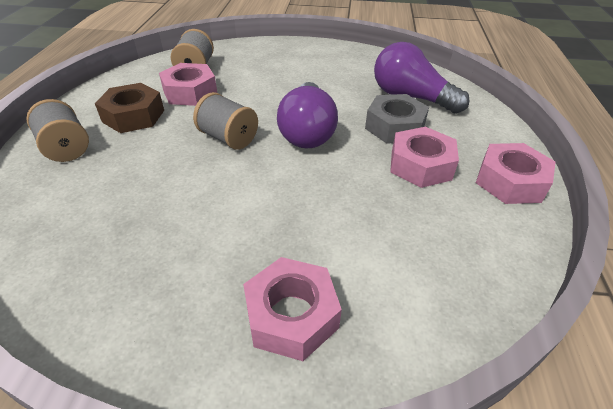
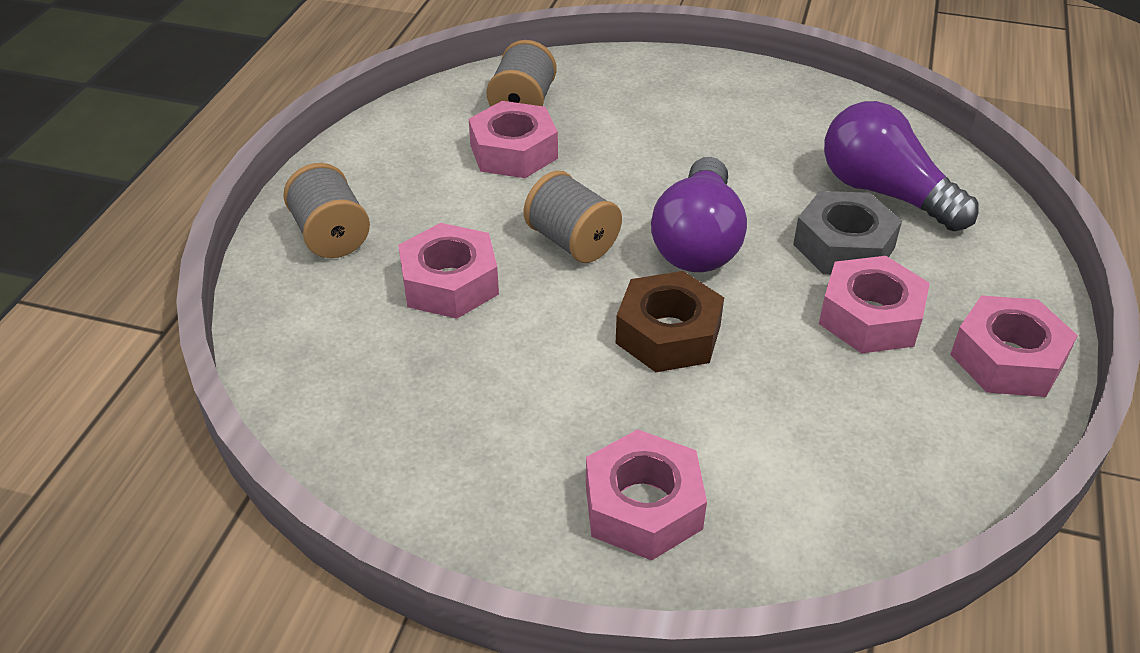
camera: 10 degrees right, 0 degrees up
(133, 116) = (426, 189): brown nut -> brown nut (668, 334)
(146, 170) = (450, 283): none -> pink nut

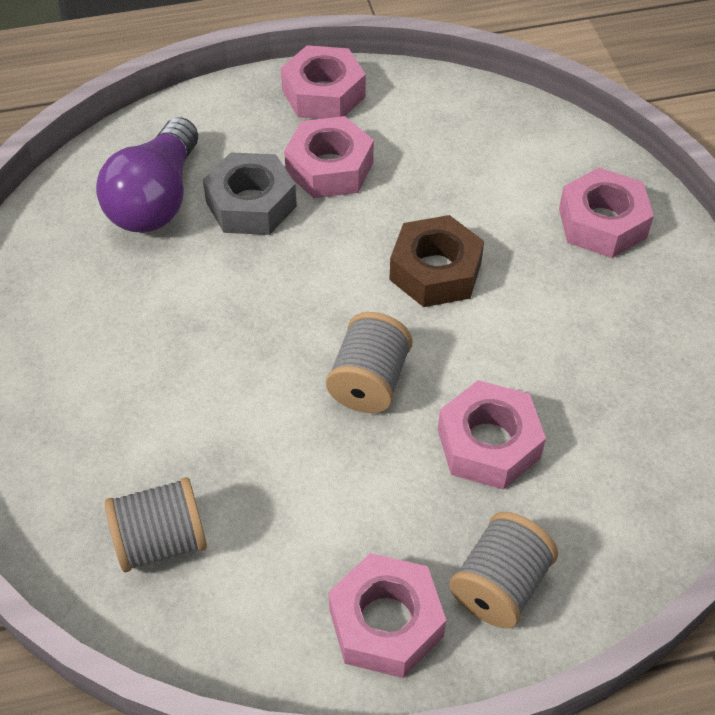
camera: 120 degrees left, 10 degrees up
(513, 152) = (258, 501): pink nut -> pink nut (385, 623)
(698, 241) = (307, 295): purple light bulb -> none

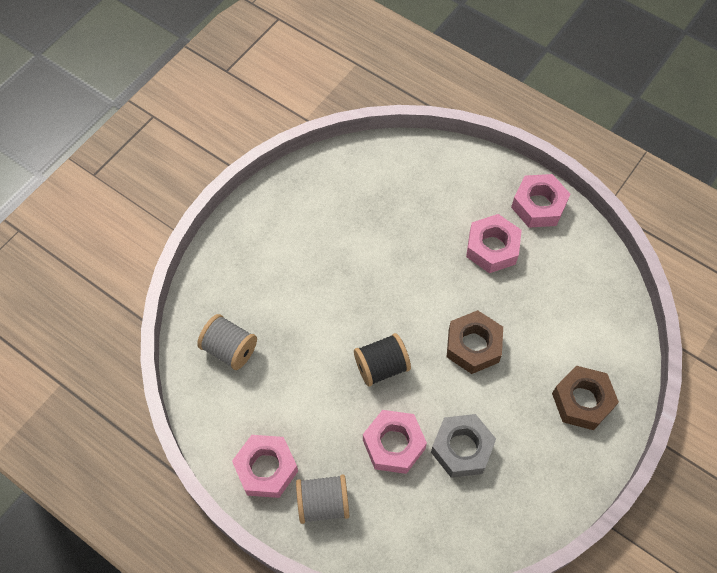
camera: 50 degrees right, 10 degrees up
(156, 199) = (399, 192): purple light bulb -> none
(251, 204) = (435, 233): grey nut -> grey nut (462, 448)
(369, 381) = (381, 366): grey spool -> black spool
(602, 223) = (582, 401): pink nut -> brown nut

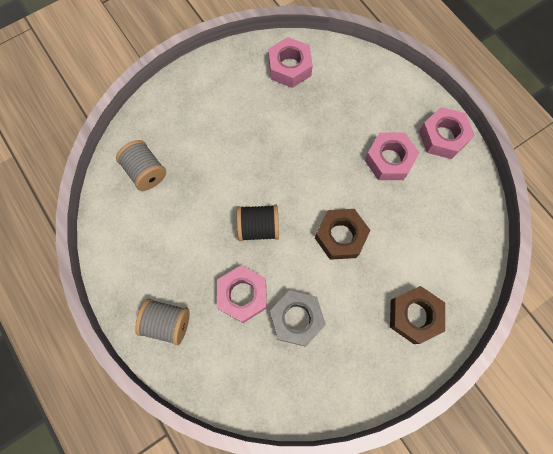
camera: 20 degrees right, 10 degrees up
(266, 469) = (135, 278): pink nut -> pink nut (289, 67)

